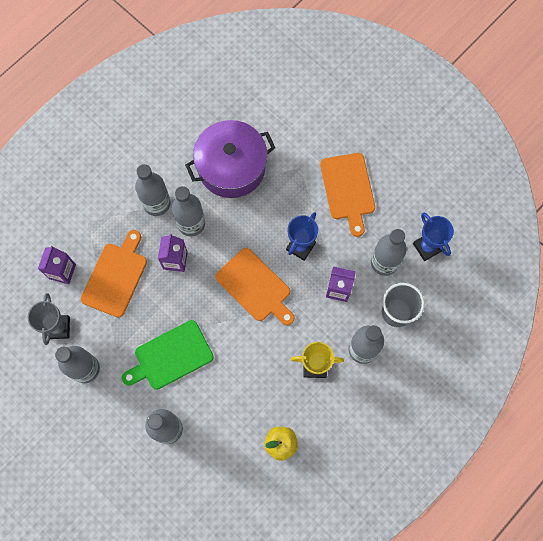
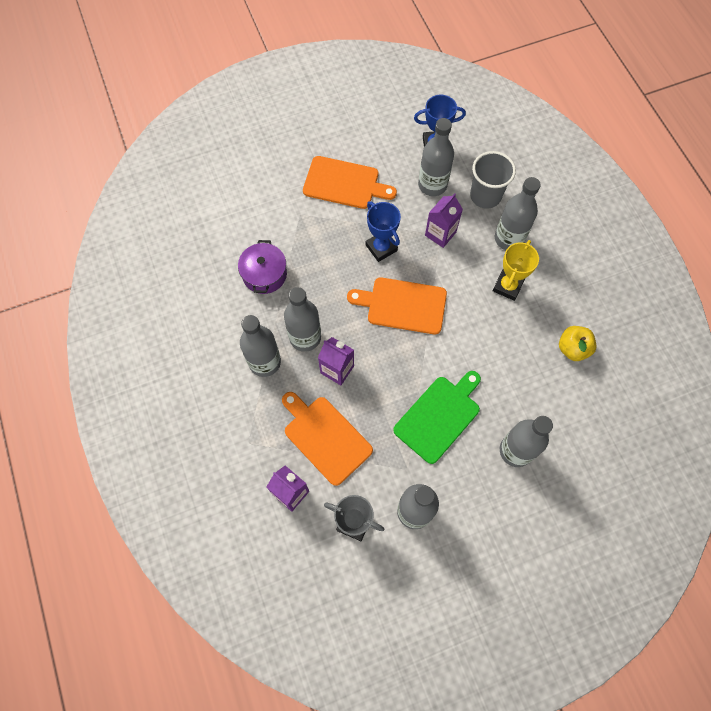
camera: 65 degrees left, 5 degrees down
(170, 356) = (439, 416): green cutting board -> green cutting board turned 135 degrees counterclockwise
(231, 167) = (264, 274): purple pot -> purple pot, size x0.58
(255, 287) = (403, 305): orange cutting board -> orange cutting board turned 150 degrees counterclockwise

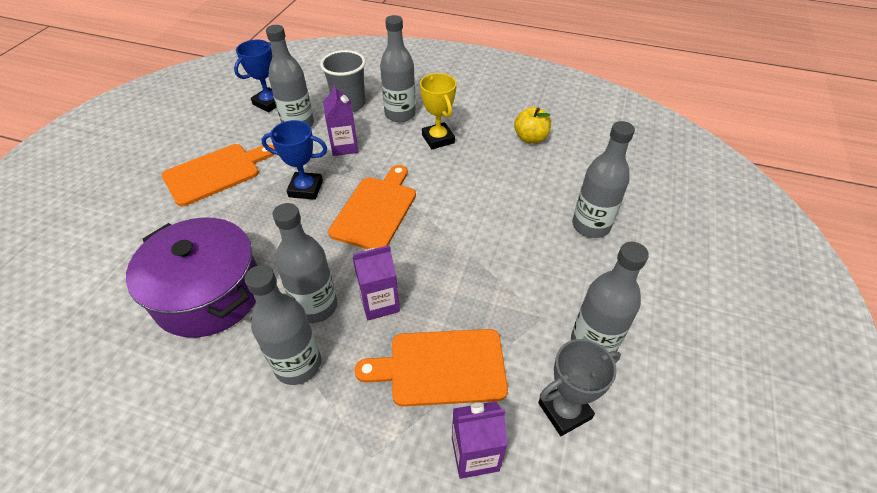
camera: 50 degrees left, 20 degrees down
(264, 274) = (208, 293): purple pot -> purple pot, size x1.71
(403, 305) = (376, 210): orange cutting board -> orange cutting board turned 150 degrees clockwise
(439, 416) = (509, 256): green cutting board -> none

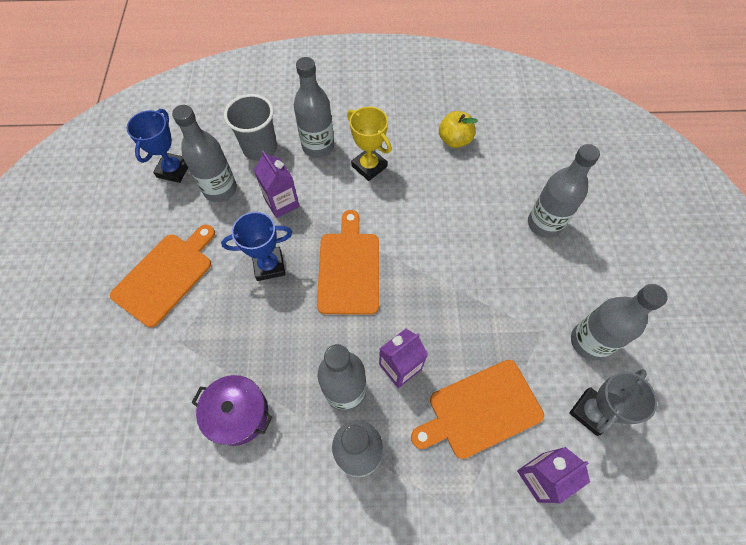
camera: 20 degrees left, 15 degrees up
(208, 293) = (238, 413): purple pot -> purple pot, size x0.58

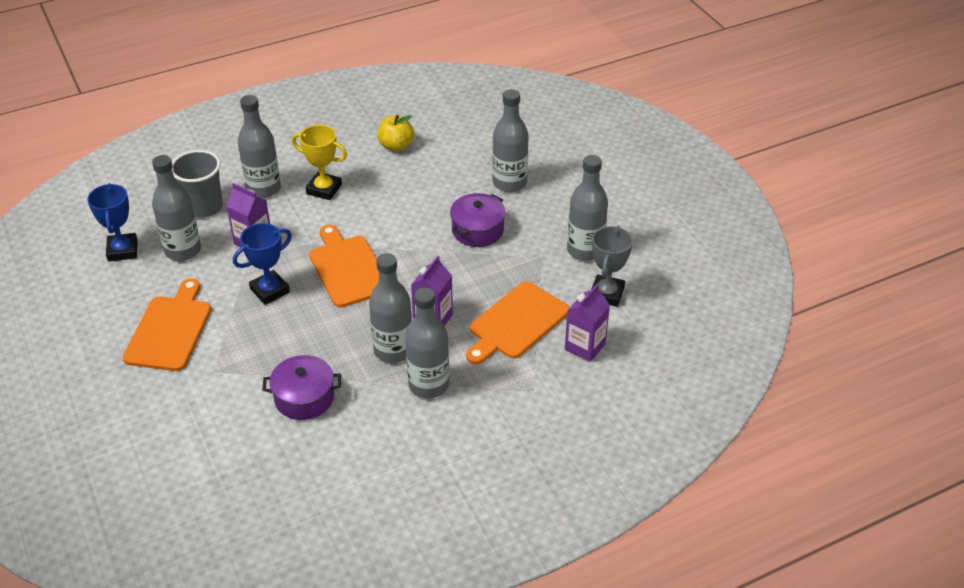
camera: 25 degrees left, 20 degrees down
(489, 271) = (477, 230): none -> purple pot

